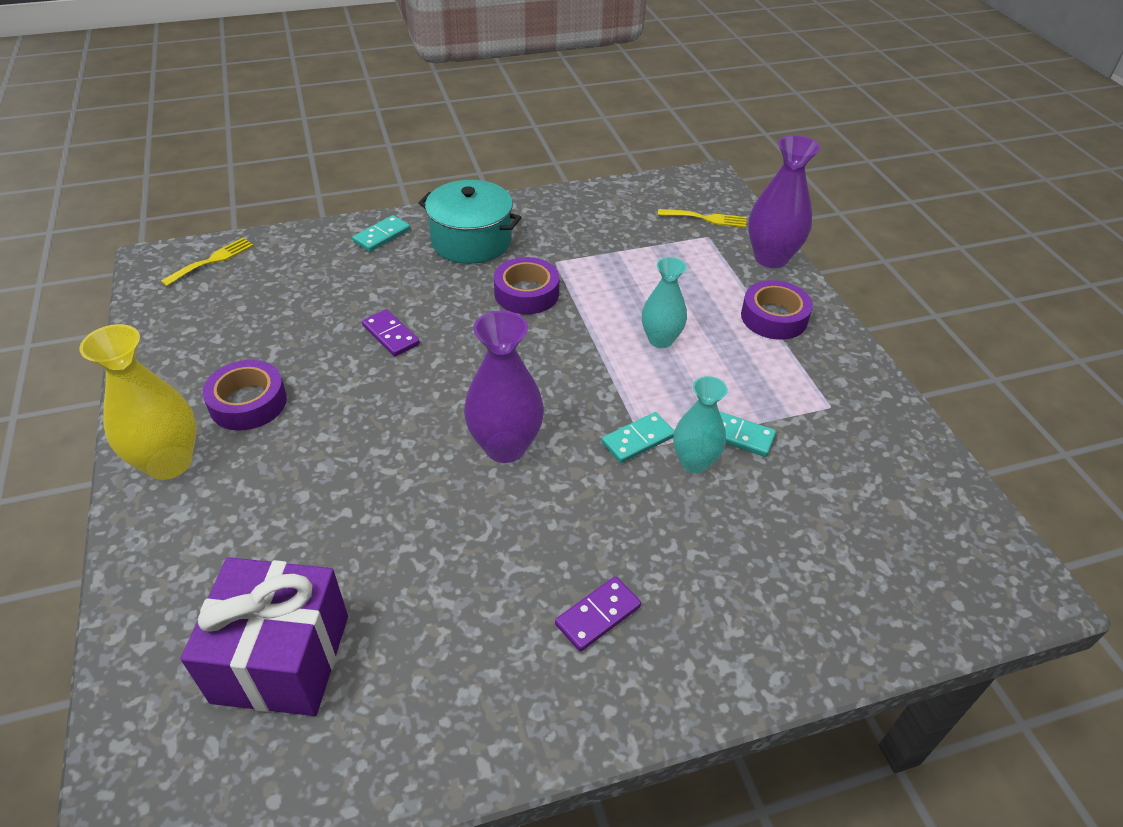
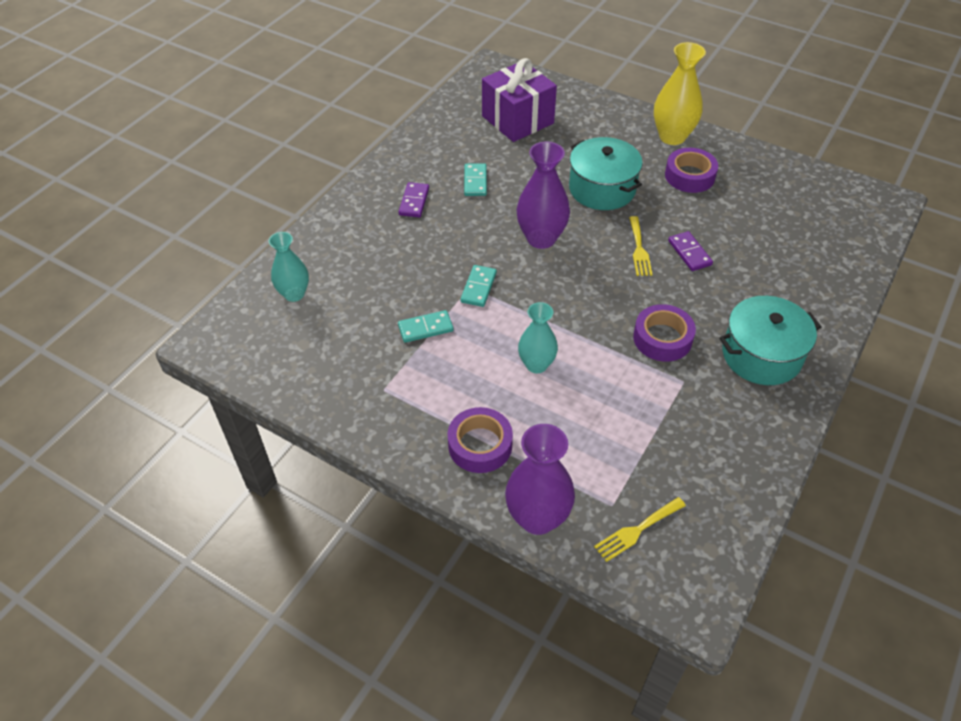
camera: 140 degrees right, 5 degrees up
(212, 260) = (864, 223): yellow fork -> yellow fork (639, 249)
(355, 456) = (602, 189): none -> turquoise pot
(382, 236) = (818, 314): turquoise domino -> turquoise domino (475, 181)
(391, 335) = (689, 253): purple domino -> purple domino turned 60 degrees clockwise
(694, 462) = (436, 295): turquoise vase -> turquoise vase (294, 294)

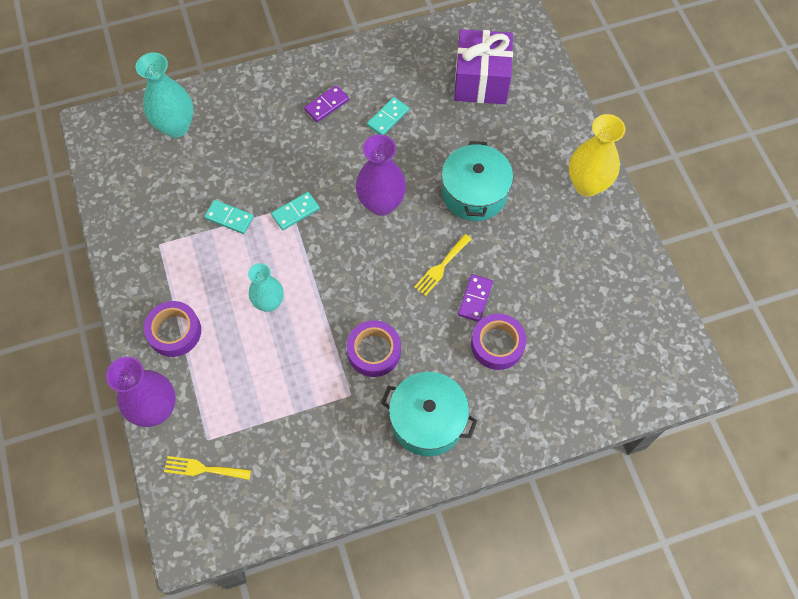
camera: 40 degrees right, 15 degrees up
(294, 294) = (176, 126): turquoise vase -> turquoise vase, size x1.51
(689, 176) = (557, 232): purple tape -> purple tape (497, 344)

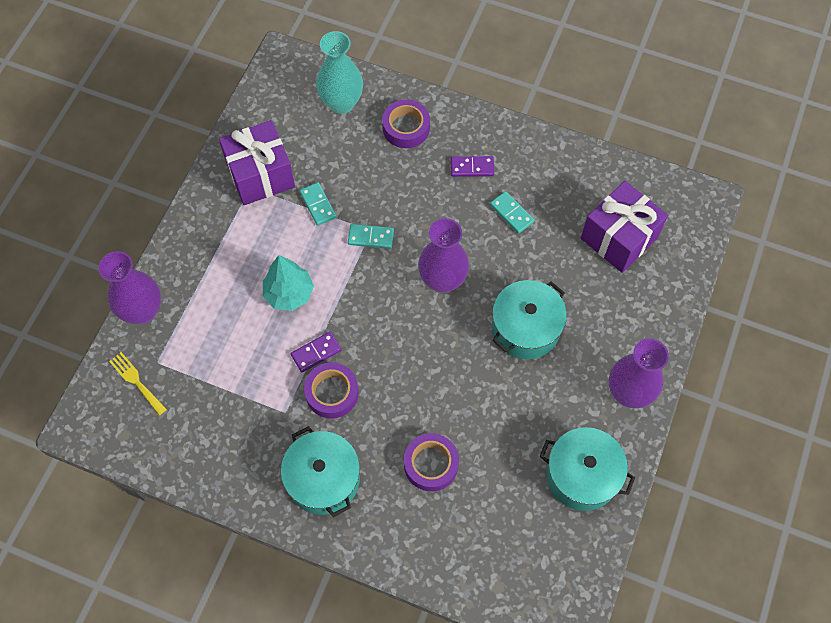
camera: 40 degrees right, 0 degrees up
(158, 228) = (260, 175): none -> purple gift
(174, 332) = (204, 263): purple tape -> purple tape (406, 128)
(269, 303) = (289, 294): turquoise vase -> turquoise tree
(388, 118) = (511, 213): turquoise domino -> turquoise domino turned 60 degrees clockwise
(441, 267) = (443, 367): yellow fork -> none
(475, 299) = (446, 414): purple domino -> purple domino (316, 352)
(587, 185) = (628, 393): yellow vase -> purple vase
(609, 266) = (582, 475): none -> turquoise pot

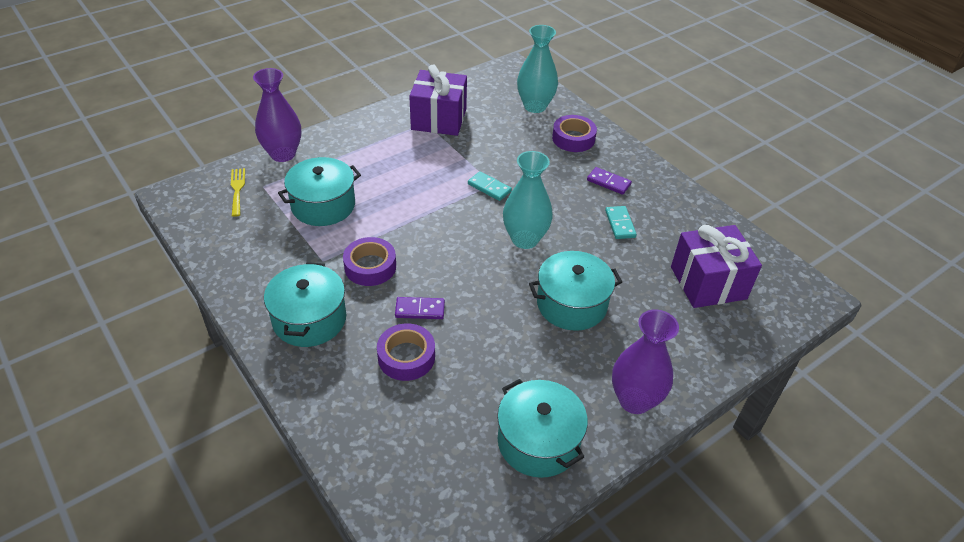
camera: 30 degrees right, 20 degrees down
(234, 350) = (323, 205): none -> turquoise pot
(289, 294) = (395, 192): turquoise tree -> none
(316, 352) = (382, 236): purple domino -> purple domino (420, 310)
(318, 205) = (465, 152): turquoise domino -> none
(442, 280) = (525, 239): purple vase -> turquoise vase

